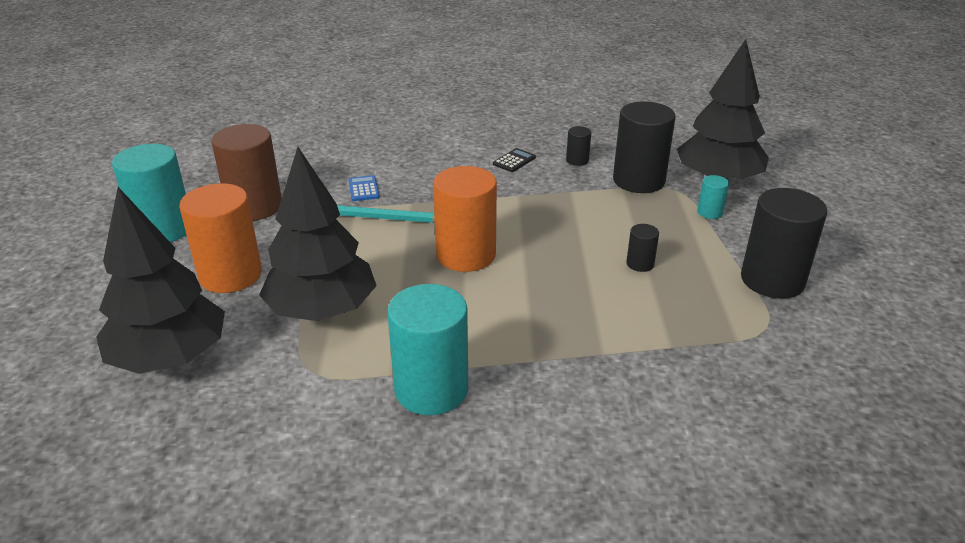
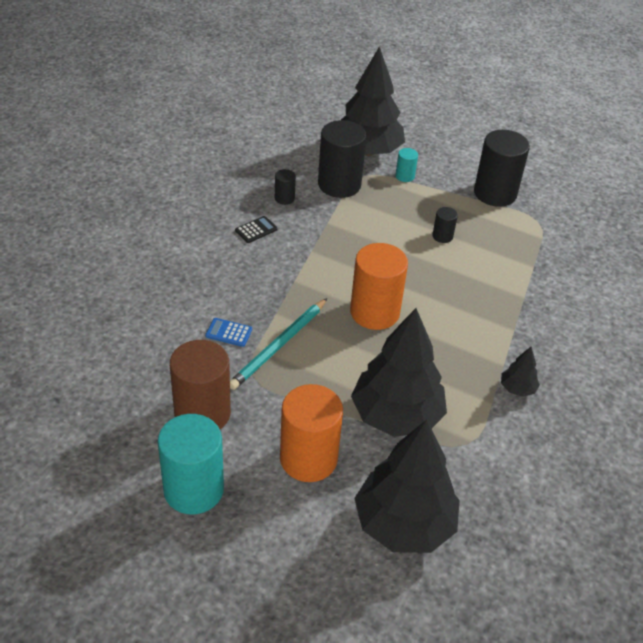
camera: 65 degrees left, 10 degrees up
(431, 389) = (517, 388): turquoise cylinder -> black tree
(514, 161) = (256, 230): black calculator -> black calculator turned 75 degrees clockwise

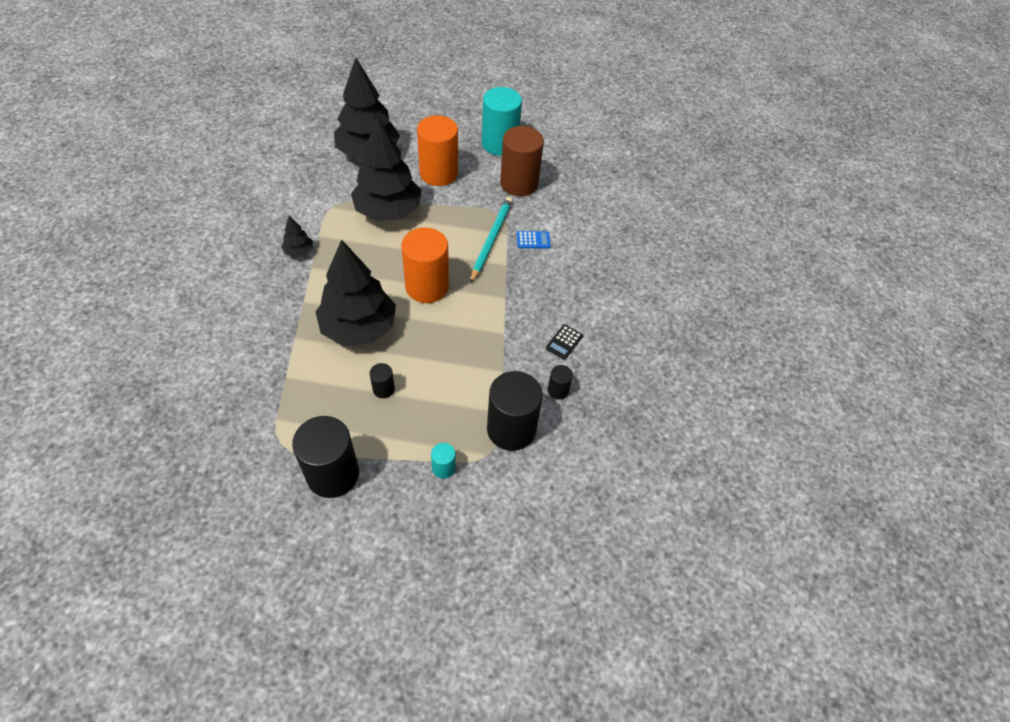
camera: 160 degrees right, 10 degrees up
(368, 151) = (499, 499): black tree -> black tree (358, 328)

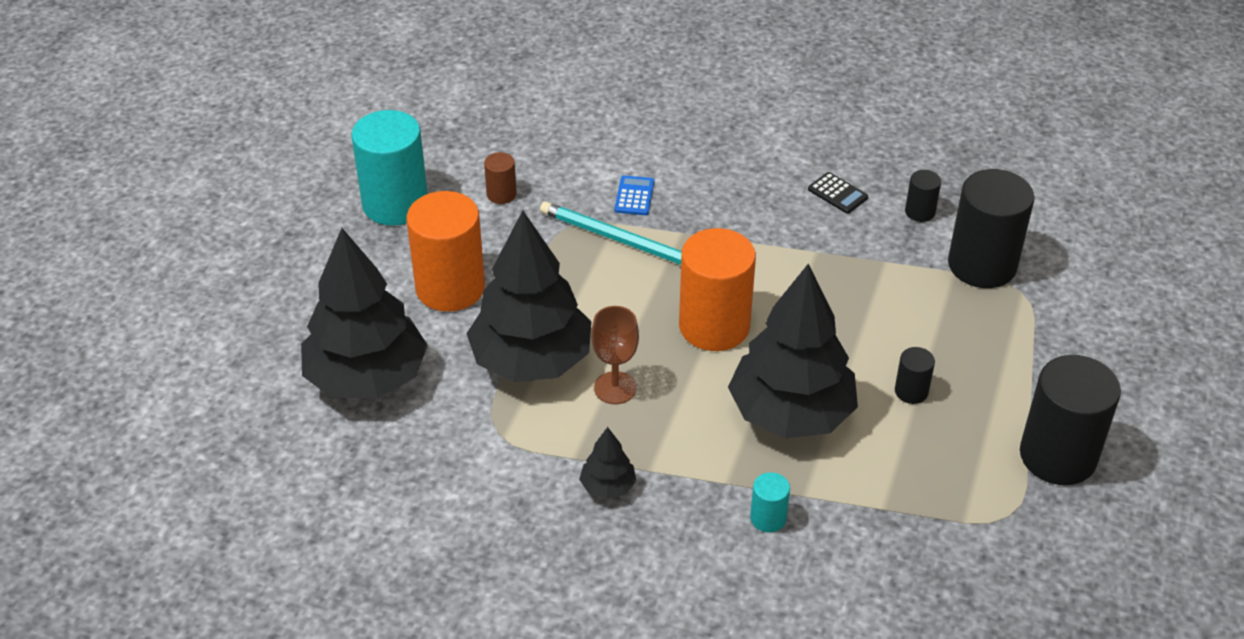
camera: 75 degrees left, 10 degrees down
(371, 247) = (615, 388): none -> brown goblet
(443, 468) = (1044, 338): turquoise cylinder -> turquoise cylinder (768, 518)
(519, 183) = (501, 194): brown cylinder -> brown cylinder, size x0.46

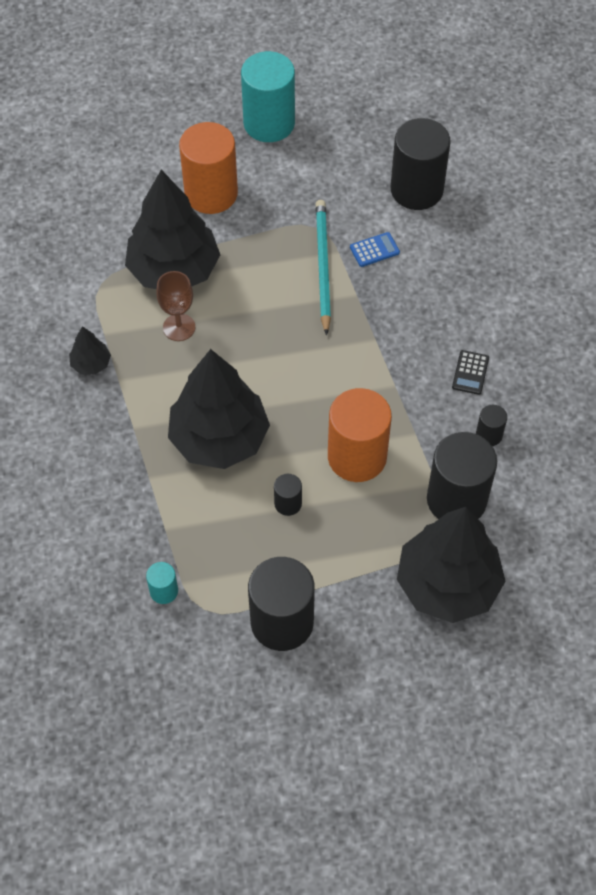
camera: 60 degrees right, 15 degrees up
(367, 378) = (104, 193): black tree -> black tree (447, 584)
(501, 194) = (320, 174): brown cylinder -> none
(583, 136) = (416, 190): none -> black cylinder
(714, 326) = (274, 357): orange cylinder -> orange cylinder (357, 456)
(768, 518) = (117, 465): turquoise cylinder -> turquoise cylinder (164, 591)

